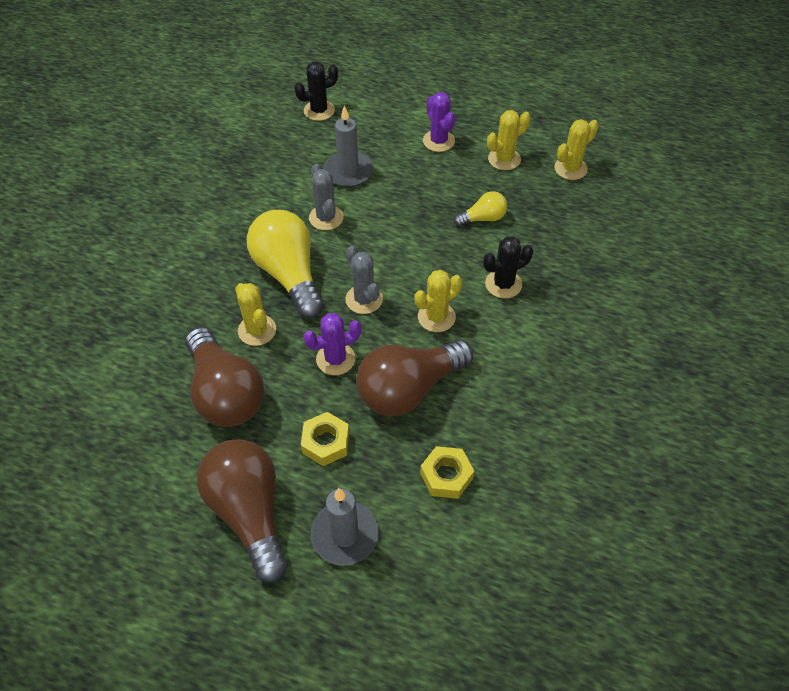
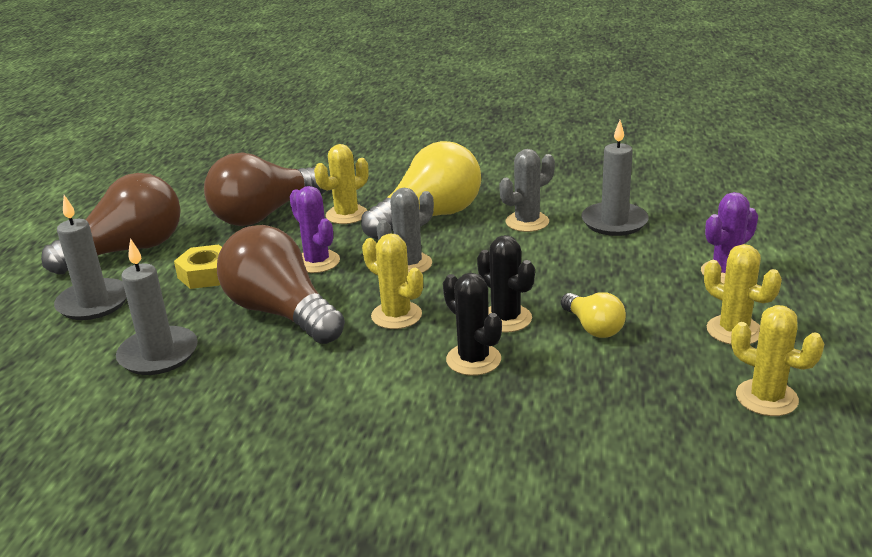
camera: 80 degrees right, 25 degrees down
(319, 110) = (709, 188): black cactus -> black cactus (506, 318)
(446, 476) = (158, 354): yellow nut -> grey candle

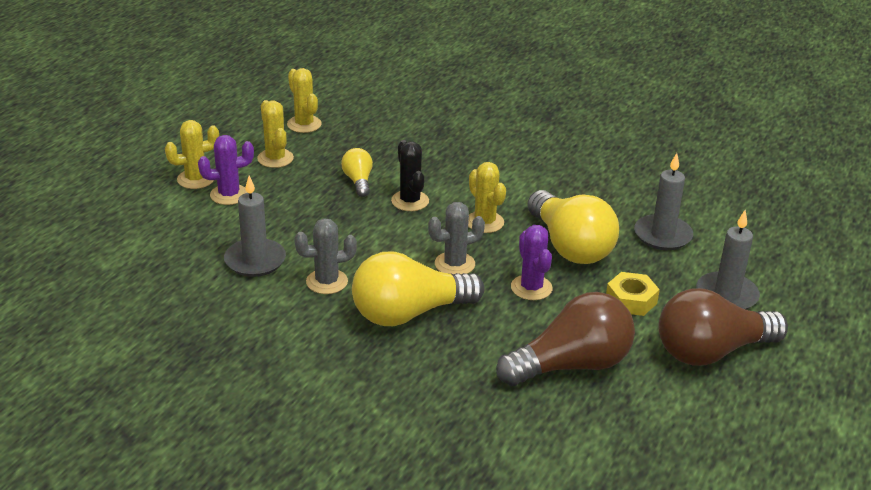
camera: 165 degrees left, 5 degrees up
(281, 312) = (570, 246): brown light bulb -> yellow light bulb
(346, 215) = (487, 340): yellow cactus -> yellow cactus (196, 179)
(473, 360) = (449, 180): black cactus -> none

